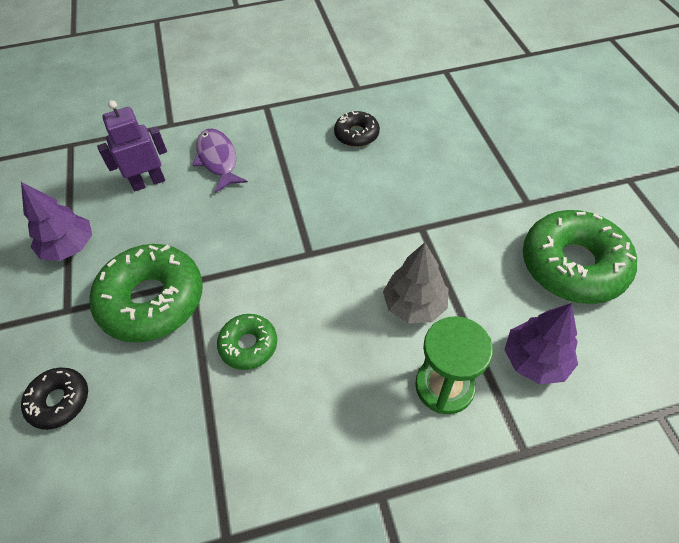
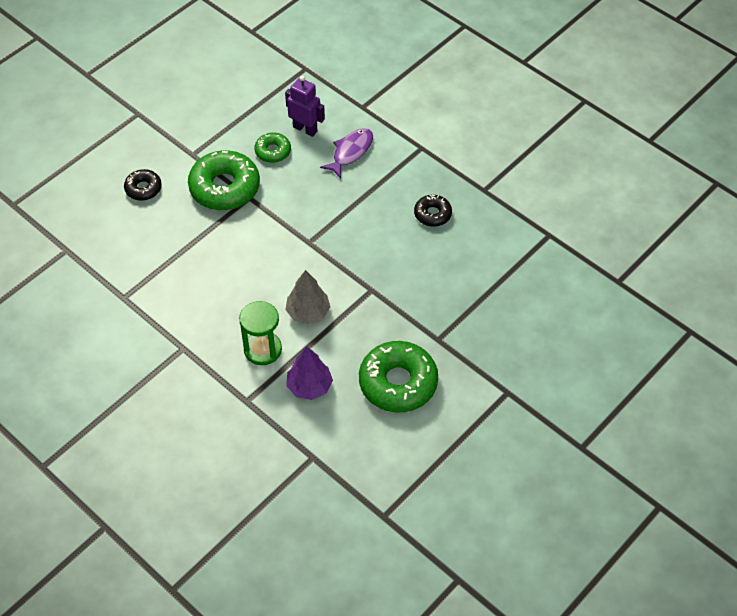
camera: 55 degrees right, 0 degrees up
(69, 247) = (231, 126): purple tree -> none
(248, 345) = (227, 248): green donut -> green donut (273, 151)

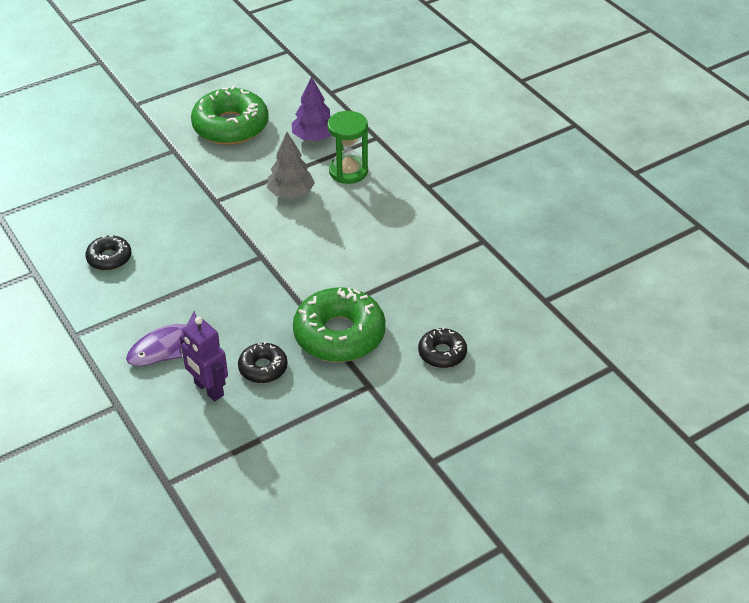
camera: 165 degrees left, 10 degrees down
(273, 151) = (263, 368): green donut -> black donut

